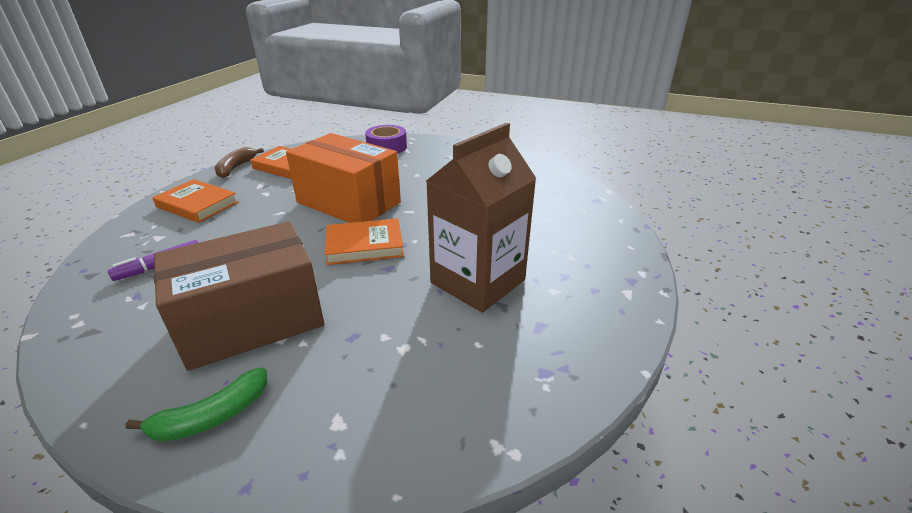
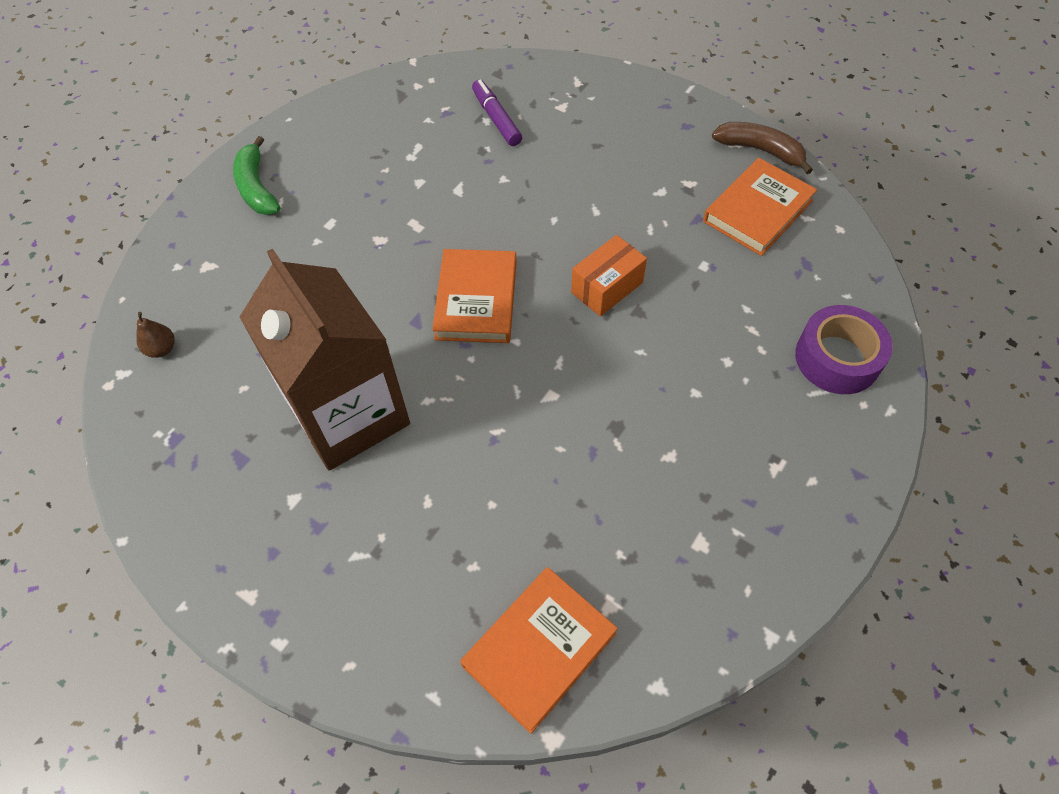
camera: 105 degrees right, 25 degrees up
(197, 205) = (639, 126): orange book -> orange book (539, 649)
(252, 321) = (367, 201): brown box -> none
(348, 202) = (607, 287): orange box -> orange box, size x0.45
(456, 421) = (162, 349): none -> brown pear

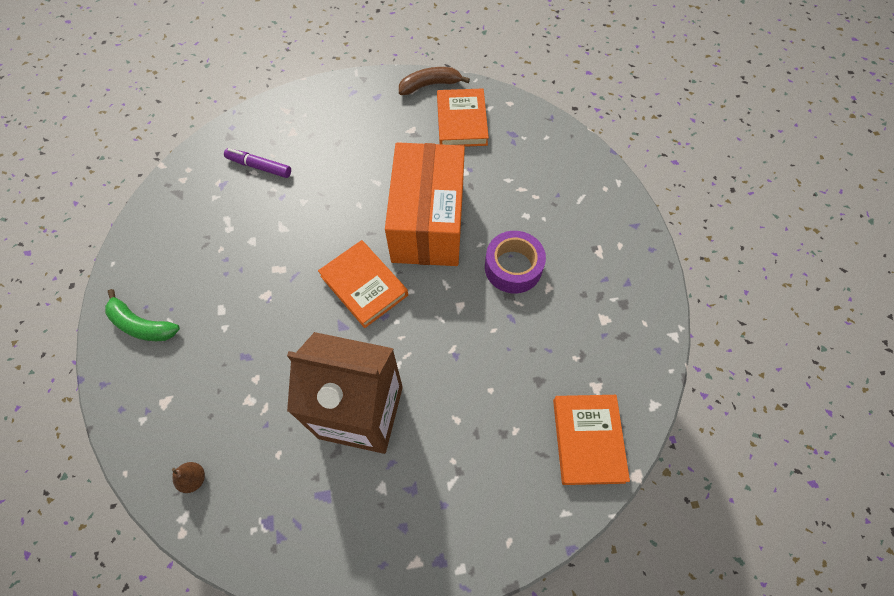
camera: 45 degrees left, 5 degrees up
(607, 287) = (428, 222): orange box -> orange box, size x2.24
(837, 358) = (572, 174): purple tape -> purple tape (513, 267)

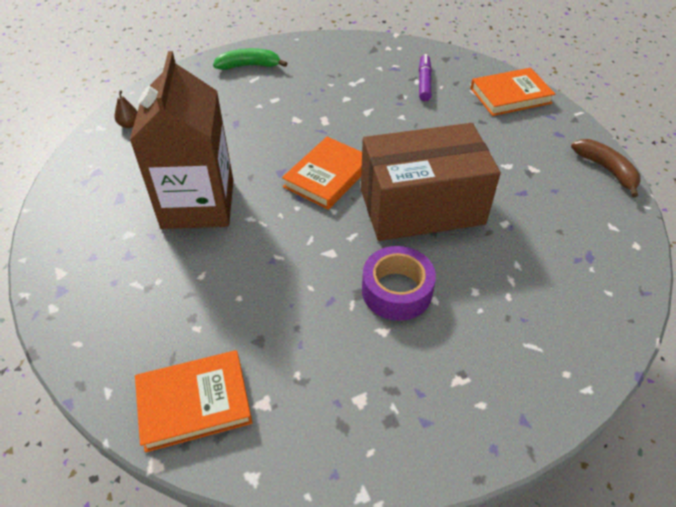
camera: 75 degrees right, 15 degrees down
(142, 325) = (249, 66): green banana -> green banana turned 75 degrees clockwise
(428, 222) = (421, 206): orange box -> brown box
(461, 121) = (574, 206): orange book -> orange book (510, 96)

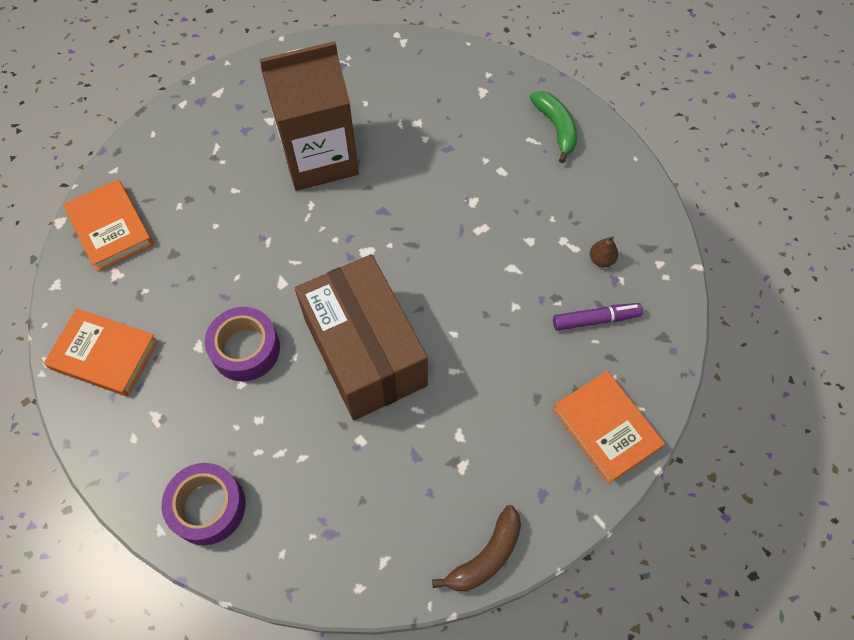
camera: 75 degrees right, 15 degrees up
(129, 125) = (415, 62): brown pear -> brown pear (601, 260)
(327, 176) = (387, 254): orange book -> orange book (104, 355)
(563, 344) = (208, 507): none -> purple tape

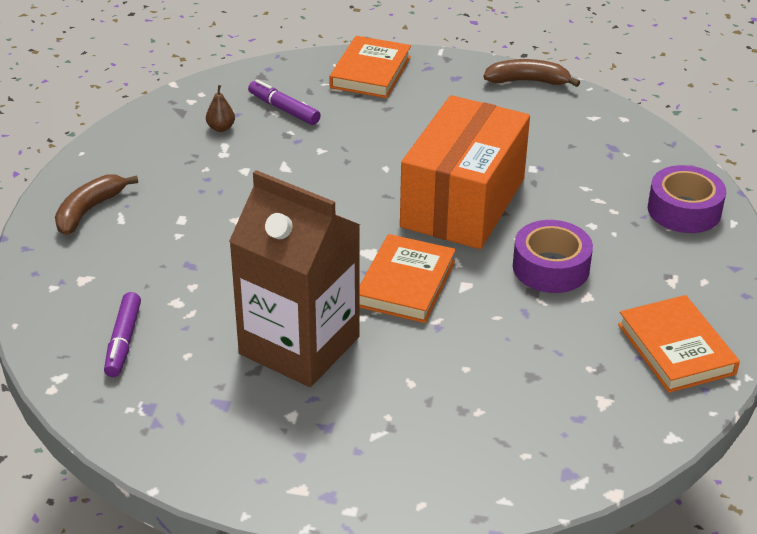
camera: 130 degrees left, 25 degrees down
(111, 228) = (567, 445): orange book -> orange book (405, 284)
(365, 352) = (463, 202): brown box -> orange box
(406, 81) = (123, 341): none -> purple marker
(556, 128) = (89, 210): green banana -> brown banana

